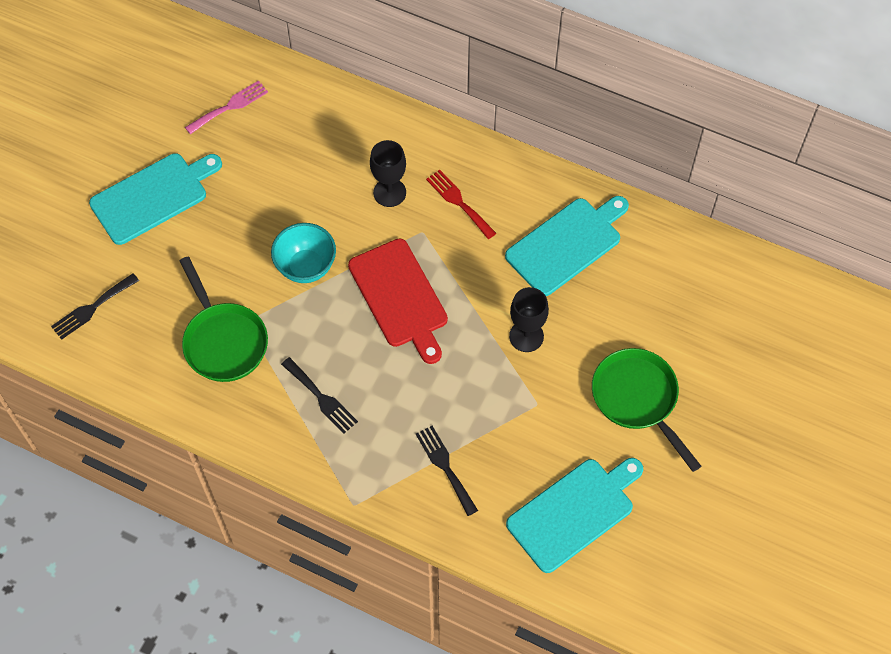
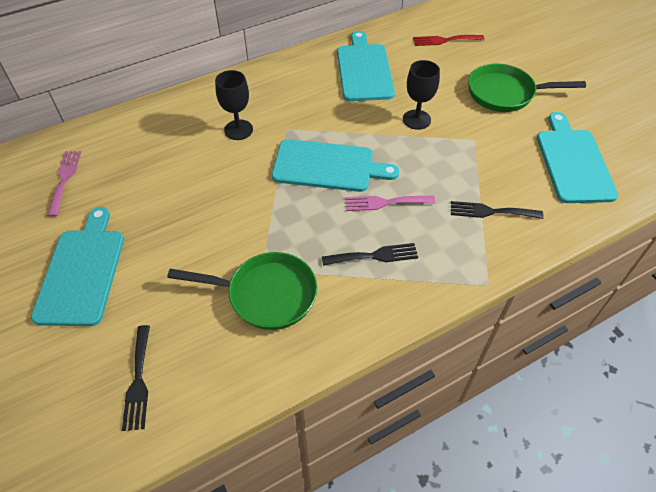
camera: 55 degrees left, 10 degrees down
(306, 267) = (251, 206): turquoise bowl -> none
(389, 371) = (385, 202): none -> pink fork
(400, 297) = (328, 166): red cutting board -> turquoise cutting board
(459, 202) = (283, 101): red fork -> red fork (444, 40)

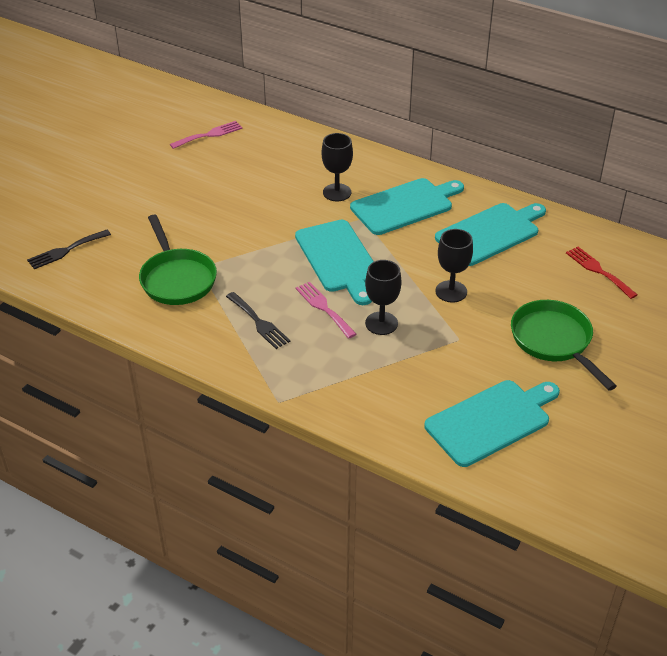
camera: 60 degrees right, 10 degrees down
(82, 272) = (134, 184): turquoise cutting board -> turquoise cutting board (405, 205)
(428, 175) = (381, 323): none -> black goblet
(491, 211) = (369, 379): black fork -> none

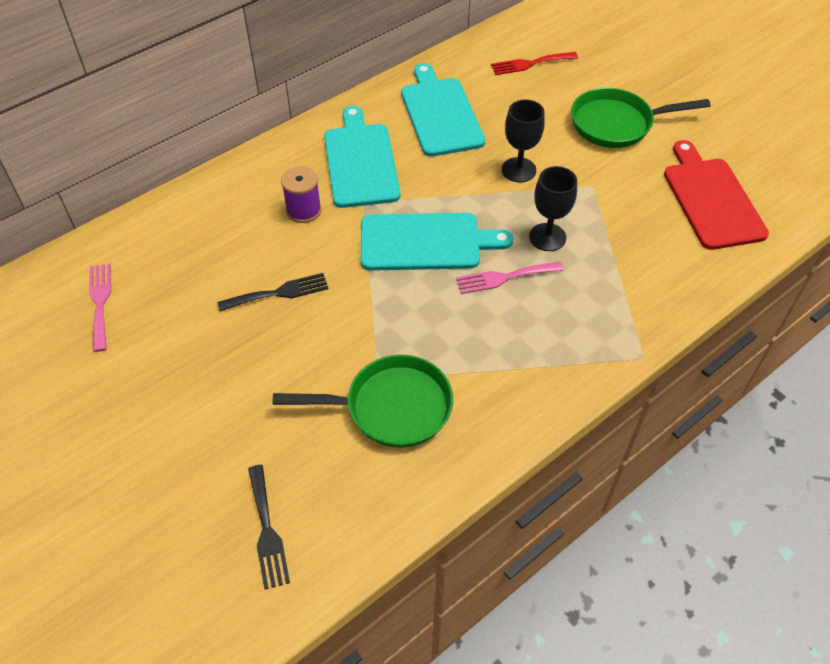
camera: 70 degrees left, 10 degrees up
(259, 322) = (507, 343): black fork -> black fork (278, 293)
(337, 192) = (303, 210): black goblet -> purple spool
(491, 421) = (711, 199): turquoise cutting board -> red cutting board

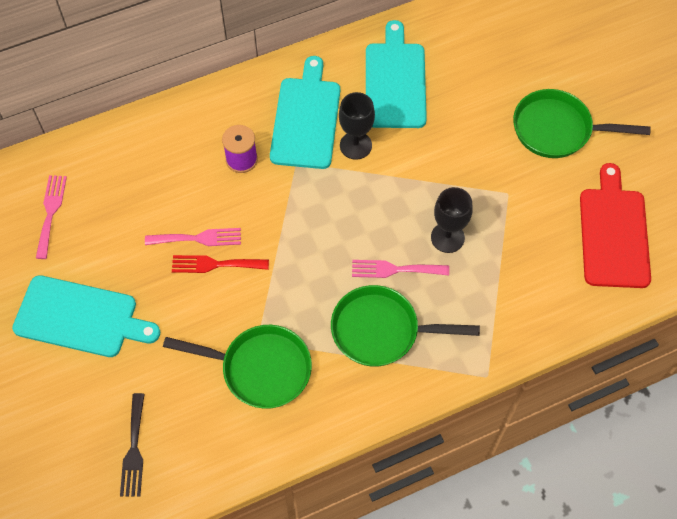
camera: 15 degrees right, 10 degrees up
(278, 293) = (198, 238): black fork -> pink fork
(426, 242) = (338, 217): turquoise cutting board -> turquoise cutting board (81, 317)
(512, 338) = (381, 330): none -> green pan
(518, 170) = (446, 160): black goblet -> black goblet (355, 145)
(530, 64) = (500, 41): red fork -> red fork (215, 264)

